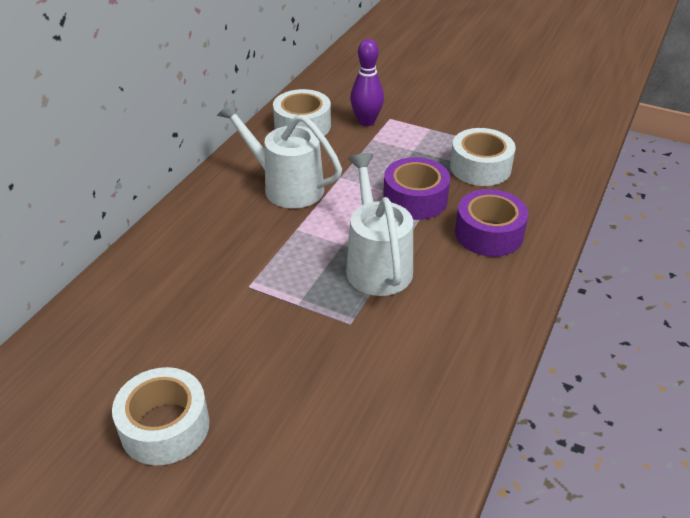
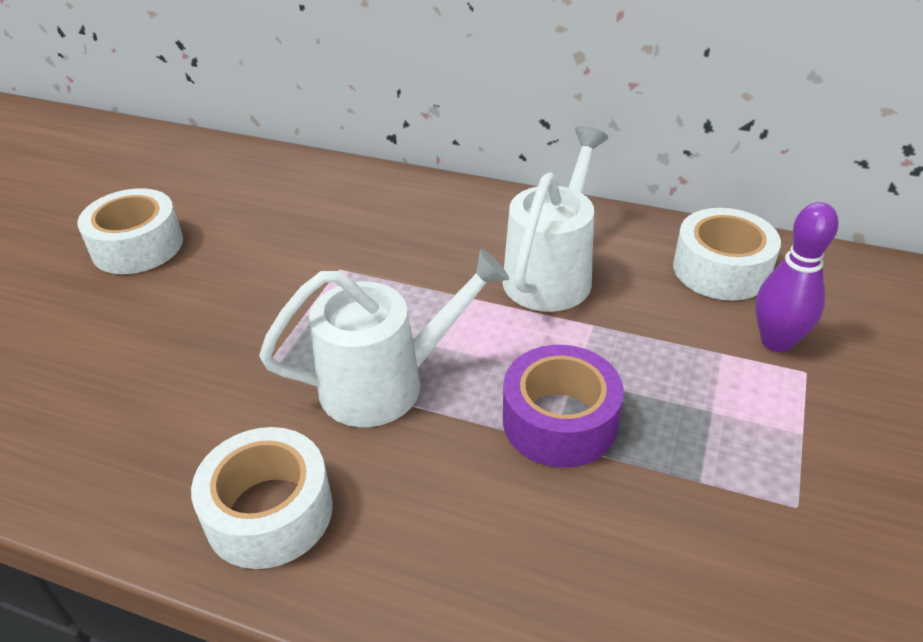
camera: 85 degrees right, 0 degrees up
(480, 167) = (696, 521): white tape -> white tape (269, 512)
(489, 233) = (480, 533): purple tape -> none

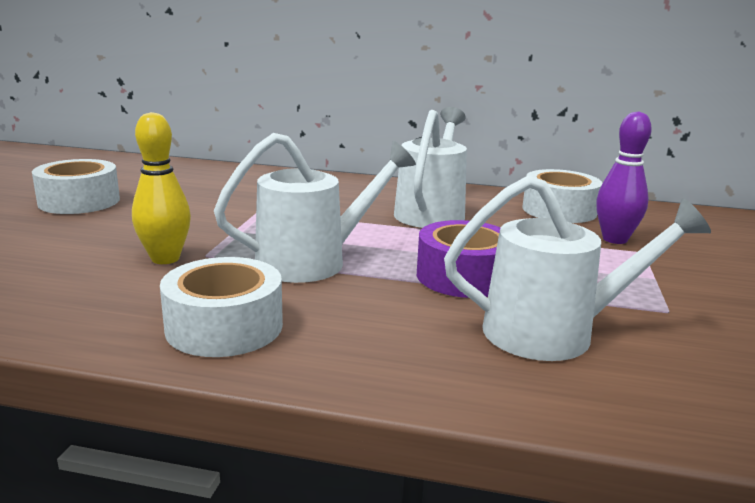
camera: 10 degrees left, 20 degrees down
(221, 373) = (165, 259): none -> yellow bowling pin
(640, 544) = (554, 332): none -> white watering can

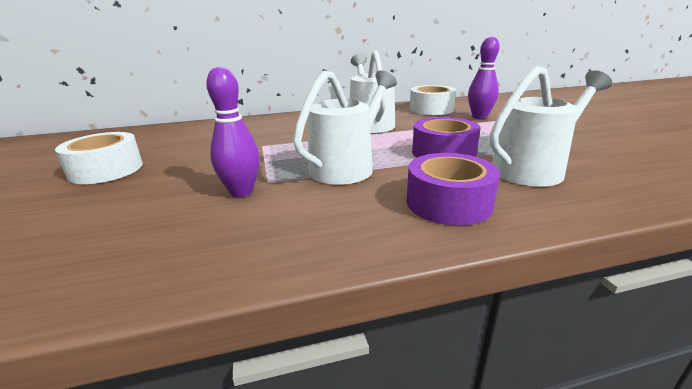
camera: 25 degrees left, 5 degrees up
(165, 259) = (241, 192): yellow bowling pin -> purple bowling pin
(224, 326) = (356, 224): white tape -> none
(361, 337) = (448, 203): none -> purple tape

